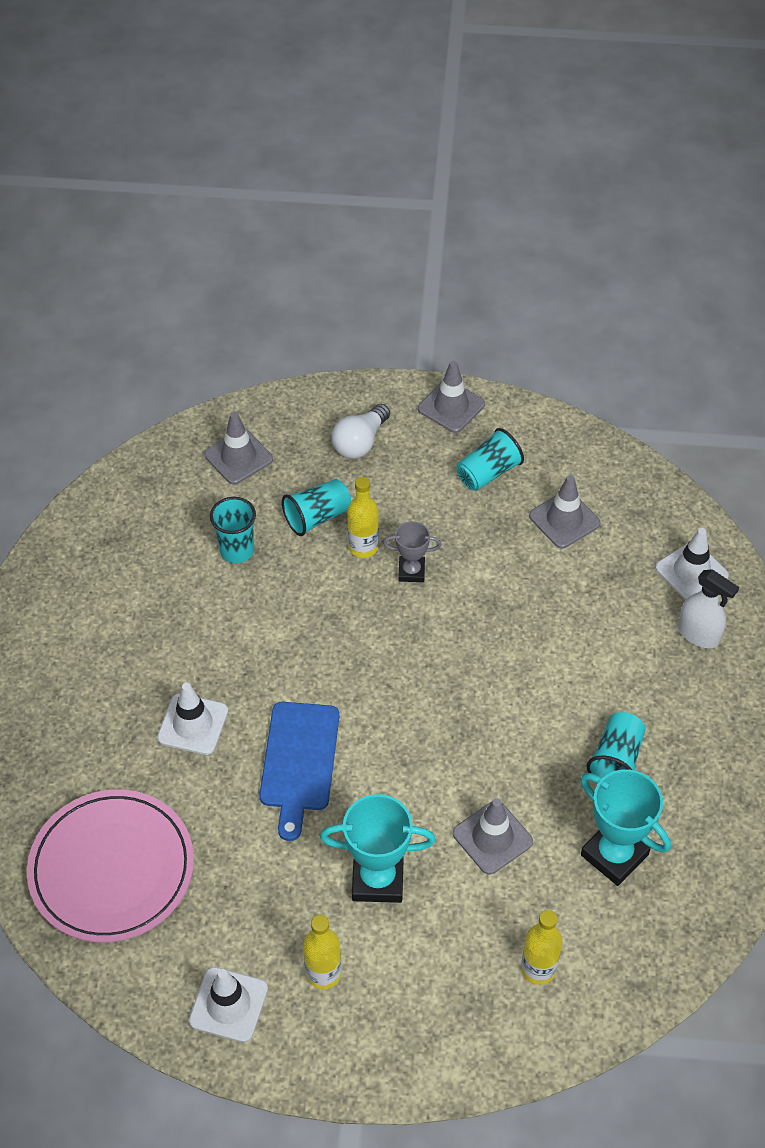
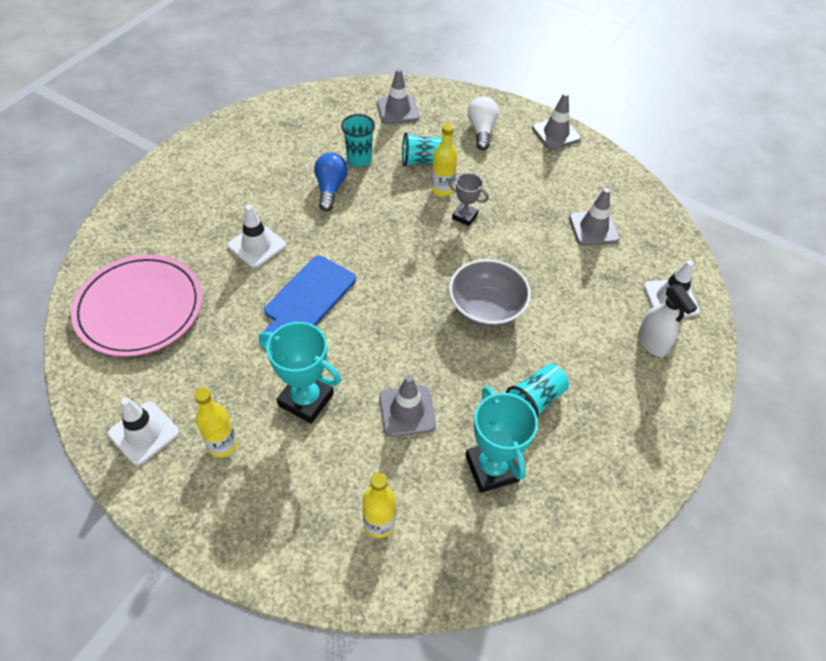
camera: 25 degrees right, 0 degrees up
(229, 607) = (330, 189): none -> blue light bulb
(360, 442) = (481, 131): white light bulb -> white light bulb turned 120 degrees clockwise
(488, 473) = (556, 180): turquoise cup -> none
(504, 678) = (486, 308): none -> grey bowl

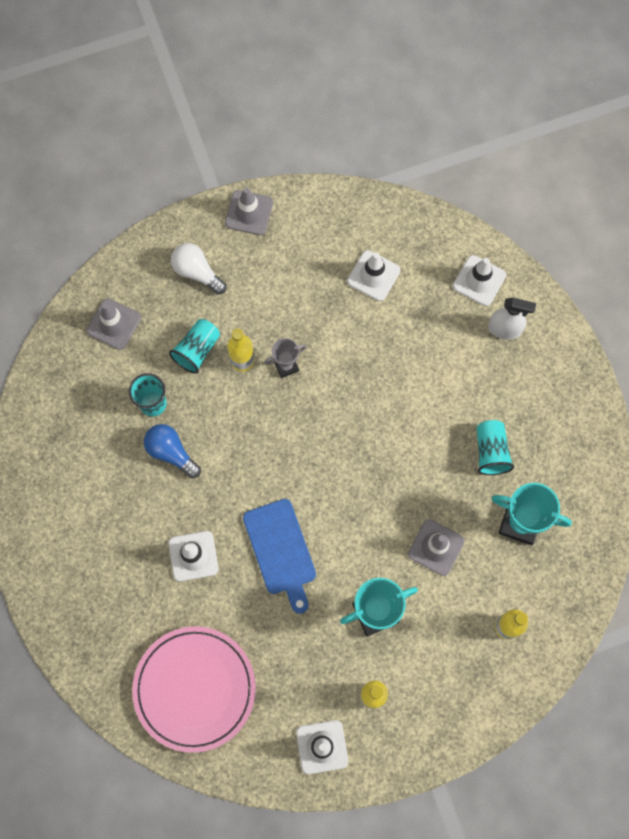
camera: 50 degrees left, 20 degrees up
(486, 308) = (389, 422): grey bowl -> none
(593, 228) = (373, 275): grey traffic cone -> white traffic cone

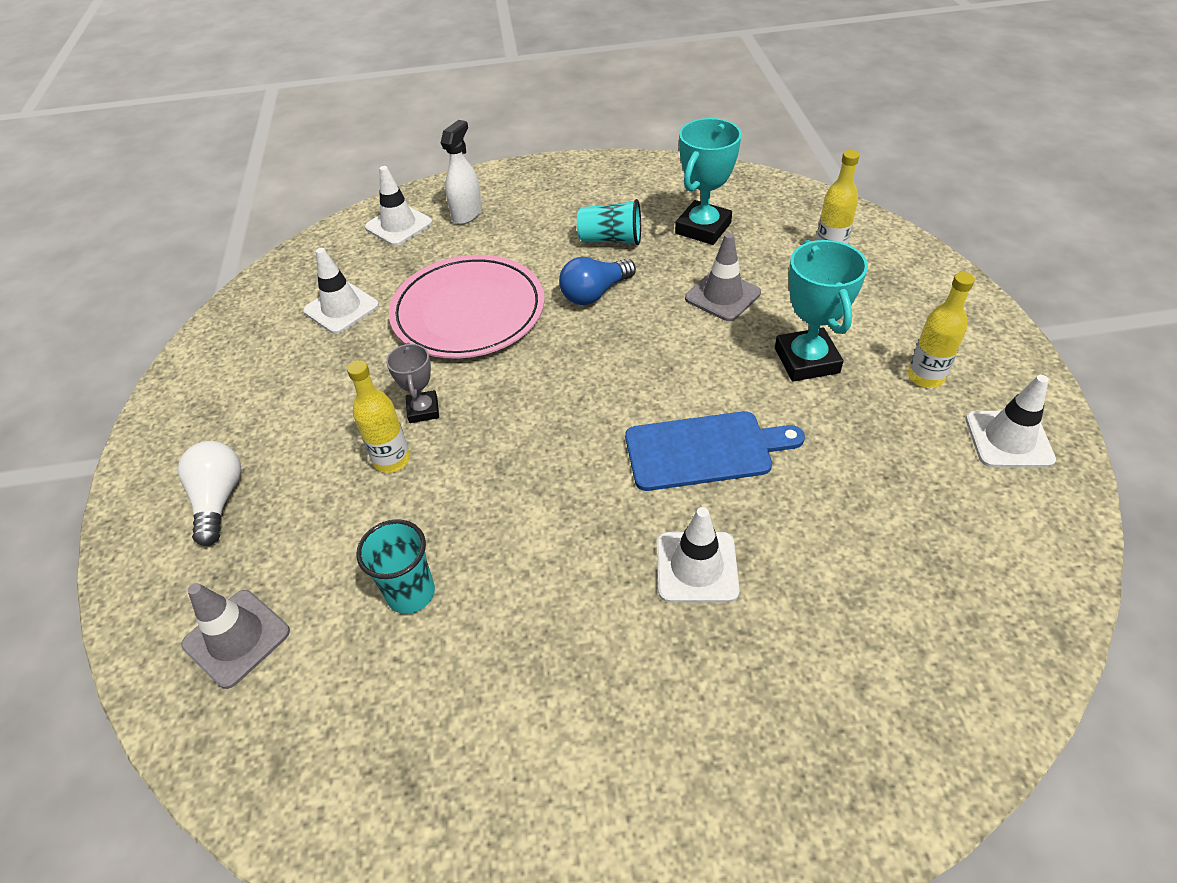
camera: 75 degrees left, 25 degrees down
(171, 452) = (507, 576): blue light bulb -> blue light bulb (595, 293)
(194, 689) = (932, 595): pink plate -> pink plate (468, 312)
(197, 272) = (219, 500): white light bulb -> white light bulb turned 120 degrees clockwise
(197, 350) = (347, 516): turquoise cup -> none
(249, 213) = (168, 423): grey traffic cone -> none

